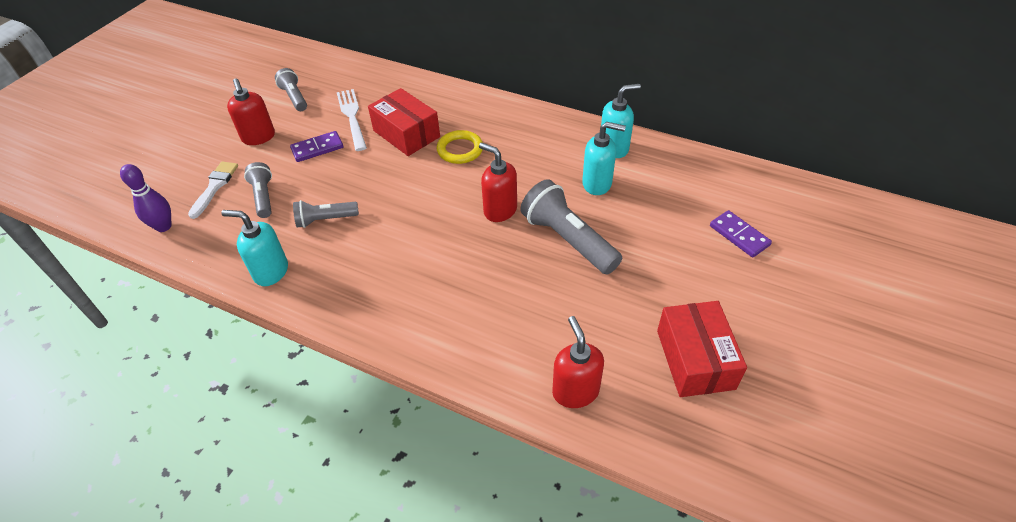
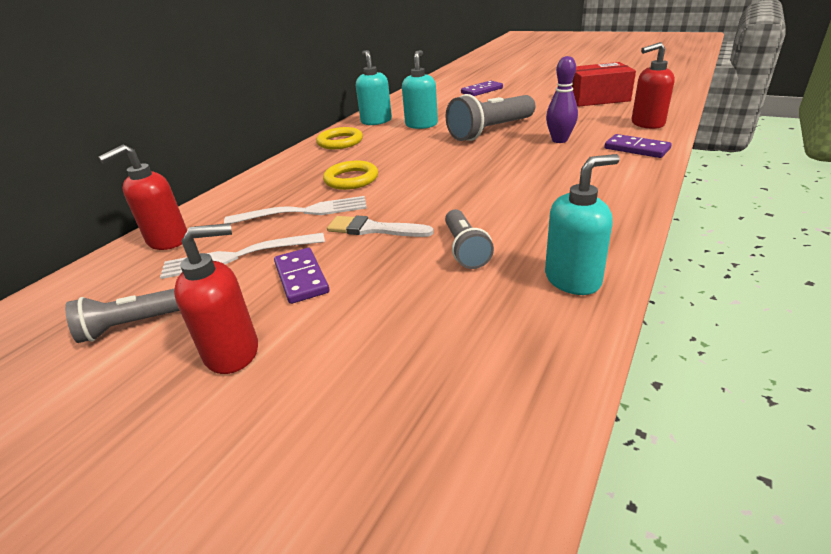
camera: 85 degrees left, 15 degrees down
(163, 226) = (485, 447): purple bowling pin -> purple bowling pin (559, 140)
(215, 187) = (367, 387): white brush -> white brush (373, 229)
(263, 197) = (409, 315): grey flashlight -> none
(271, 272) = (573, 279): turquoise soap dispenser -> turquoise soap dispenser turned 135 degrees counterclockwise
(406, 134) = (304, 212): red box -> white fork
(491, 359) = (636, 149): none -> purple domino
(500, 210) = (452, 156): red soap dispenser -> red soap dispenser (167, 241)
(552, 131) = (340, 142): none -> yellow ring

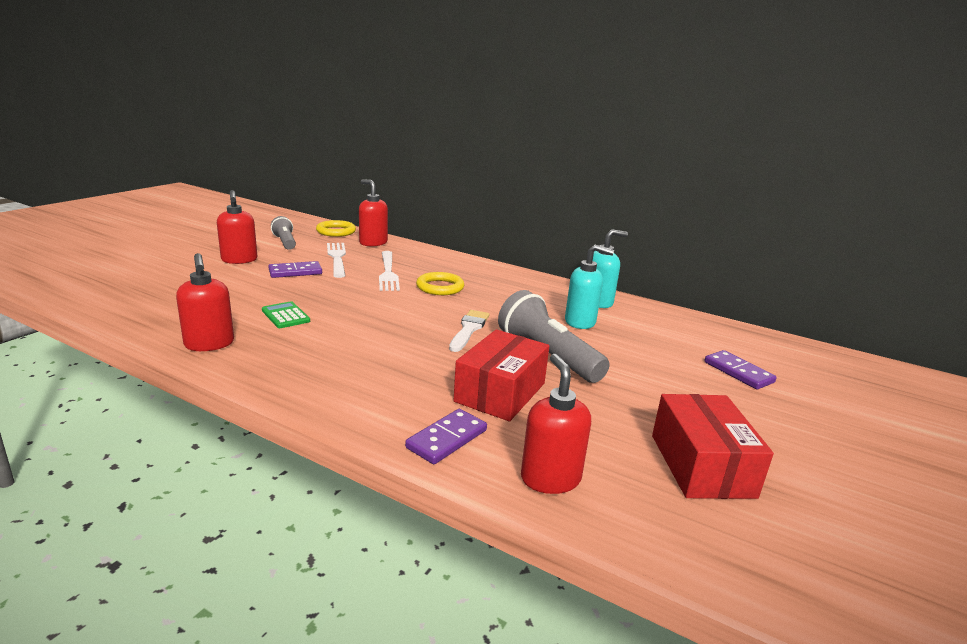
camera: 85 degrees right, 10 degrees down
(340, 142) = (535, 285): yellow ring -> yellow ring (336, 231)
(373, 229) = (342, 291): white brush -> white brush (469, 329)
(465, 249) = (285, 316): grey flashlight -> green calculator
(559, 140) = (500, 392): purple bowling pin -> red box
(573, 279) = (209, 344): turquoise soap dispenser -> red soap dispenser

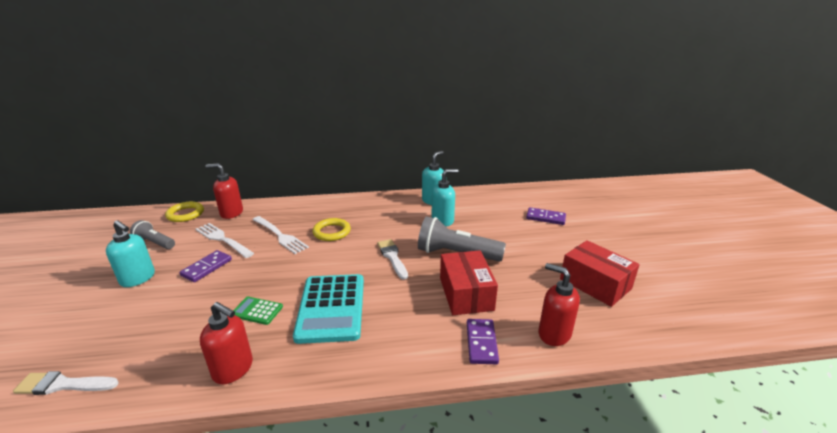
camera: 35 degrees left, 5 degrees up
(106, 300) = (63, 385): none -> white brush
(239, 260) = (138, 278): red soap dispenser -> turquoise soap dispenser
(347, 341) = (331, 308): none -> turquoise calculator

